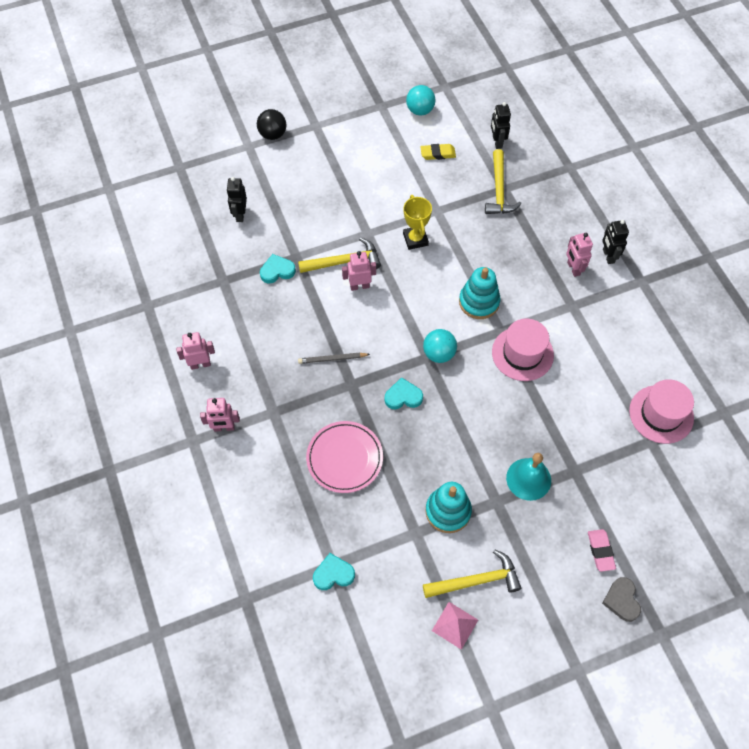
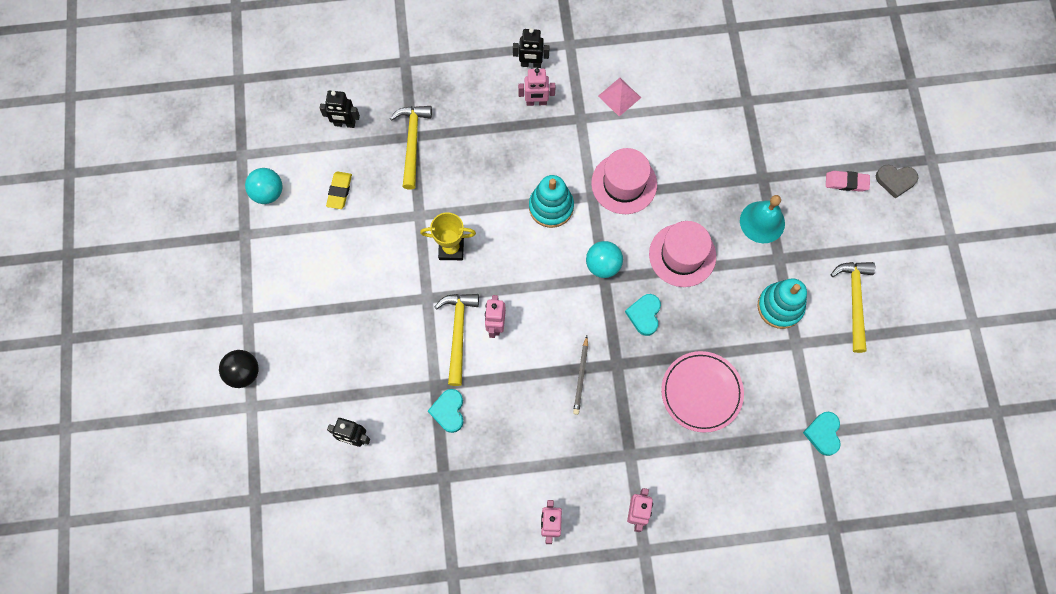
camera: 75 degrees left, 10 degrees up
(455, 625) = (893, 332): pink pyramid -> pink pyramid (619, 96)
(499, 190) = (412, 142): yellow hammer -> yellow hammer turned 105 degrees counterclockwise
(661, 414) = (721, 81): pink hat -> pink hat (682, 255)

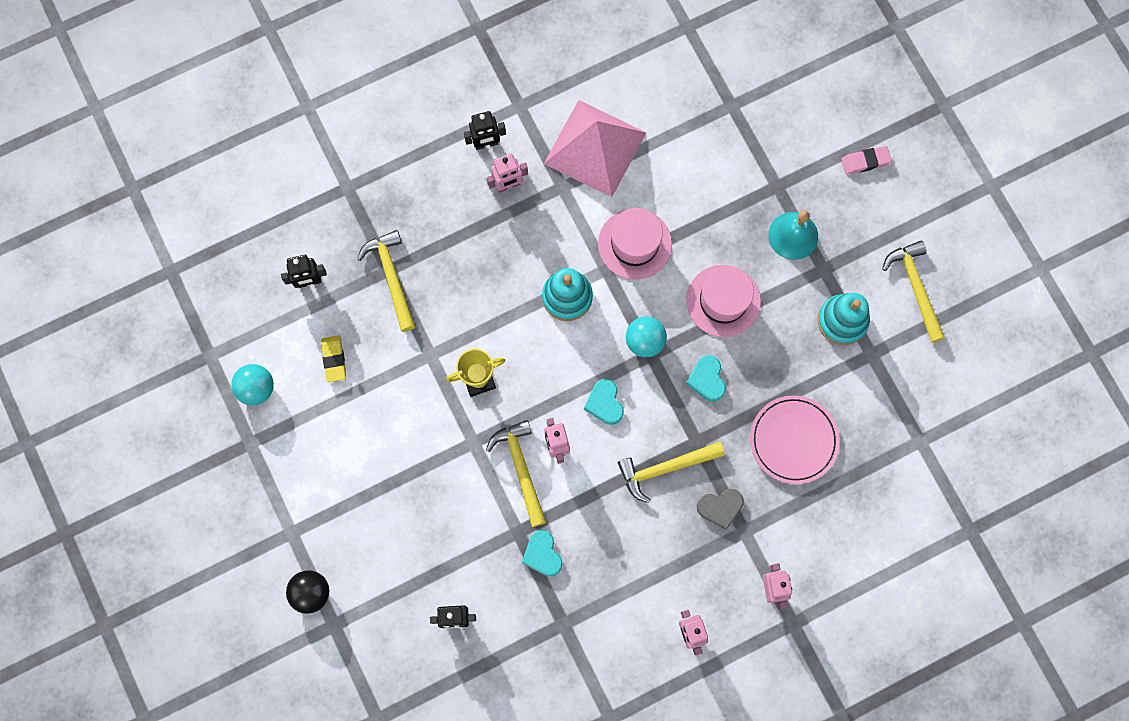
camera: 20 degrees left, 5 degrees up
(581, 377) = (665, 468): grey pencil -> yellow hammer
(619, 96) = (595, 148): pink pyramid -> pink pyramid, size x2.18
(823, 434) = (929, 439): turquoise heart -> turquoise heart (604, 403)
(895, 181) = (914, 142): grey heart -> grey heart (720, 507)

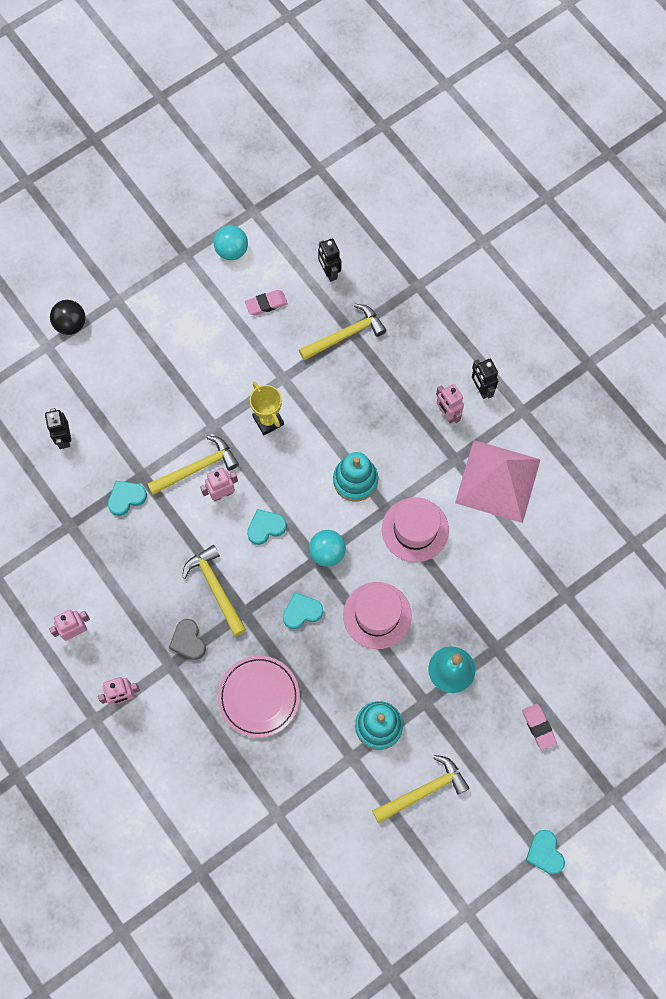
camera: 80 degrees right, 5 degrees down
(334, 359) = (266, 304): yellow eraser -> pink eraser
(991, 182) = (545, 853): none -> turquoise heart

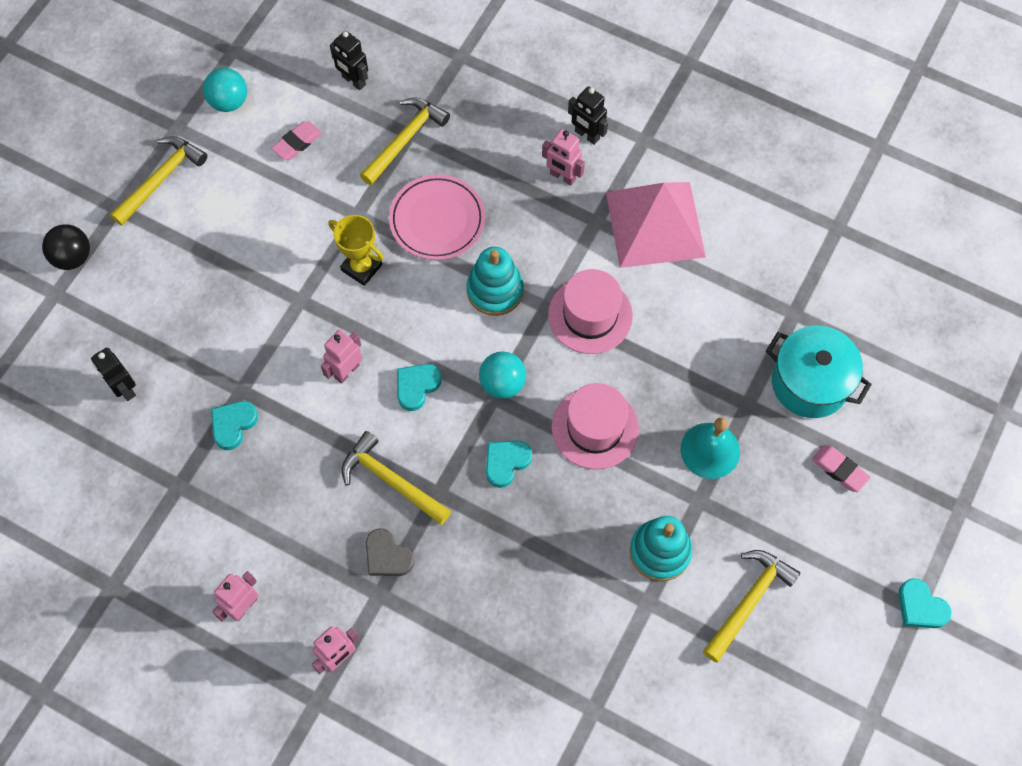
camera: 25 degrees left, 5 degrees down
(197, 468) = (303, 354): yellow hammer -> yellow hammer (161, 179)
(259, 697) = (503, 582): pink plate -> pink plate (437, 220)
(550, 653) = (809, 383): none -> turquoise pot

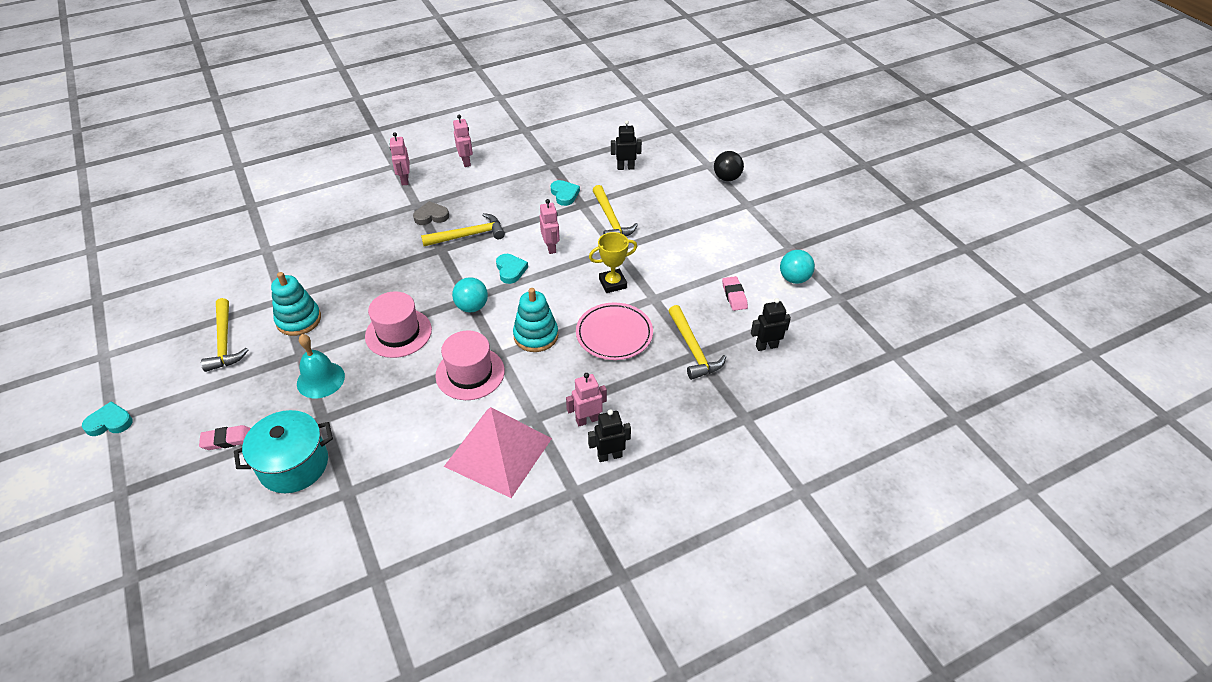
camera: 125 degrees right, 20 degrees down
(161, 179) = (754, 228): yellow hammer -> yellow hammer (611, 220)
(506, 462) = (425, 284): turquoise heart -> none

